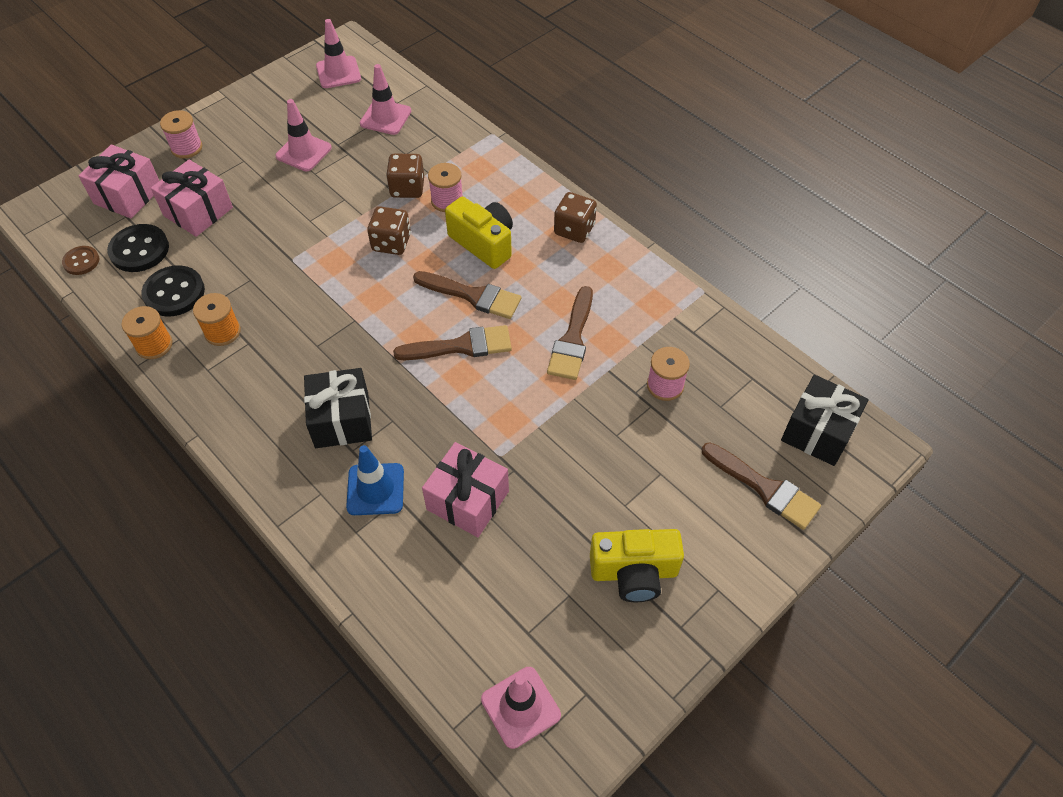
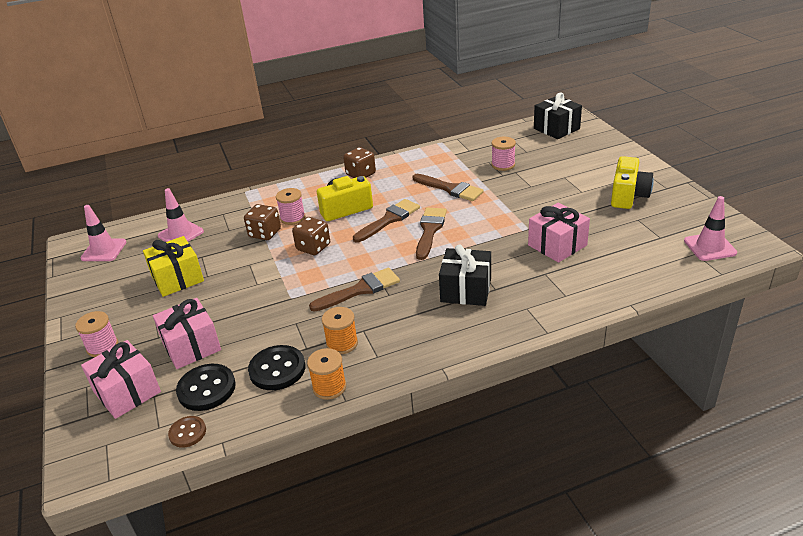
camera: 65 degrees left, 20 degrees down
(303, 152) = (177, 278): pink traffic cone -> yellow gift
(375, 489) = (533, 282): blue traffic cone -> none
(764, 488) = (586, 149): brown brush -> brown brush (360, 290)

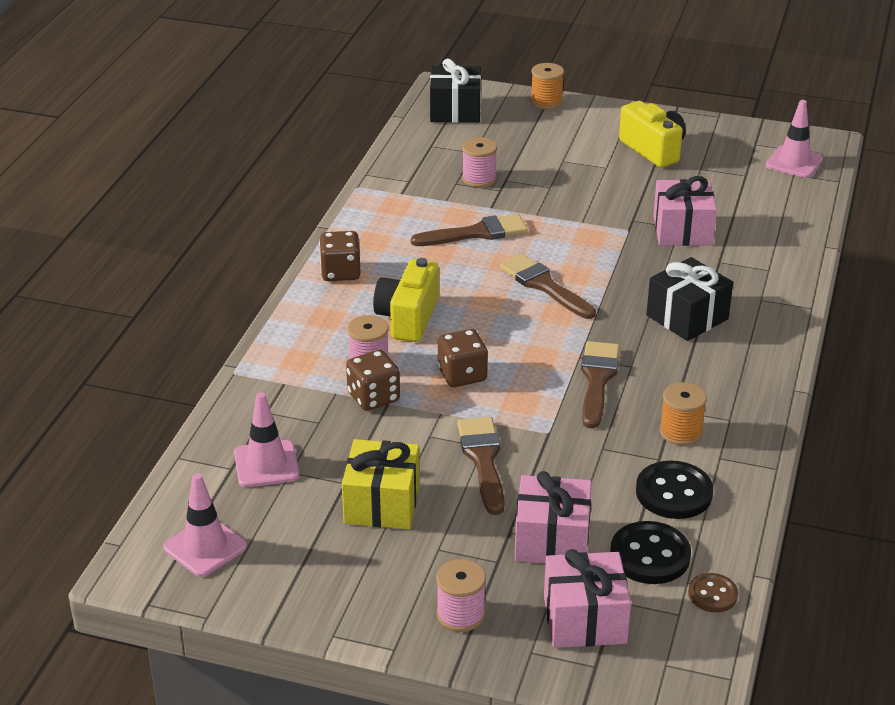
camera: 55 degrees left, 0 degrees up
(329, 387) = (744, 470): orange spool -> orange spool (546, 102)
(389, 220) = (481, 300): brown brush -> brown brush (483, 460)

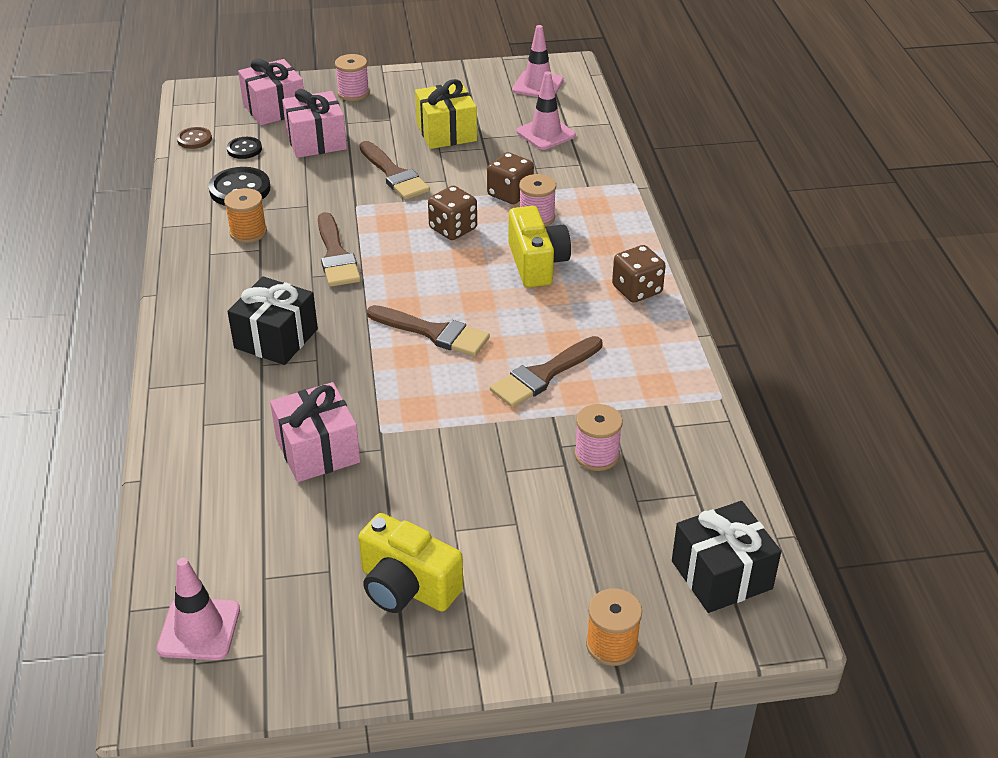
camera: 155 degrees right, 5 degrees up
(650, 555) = (244, 149): black button -> black button, size x0.60

